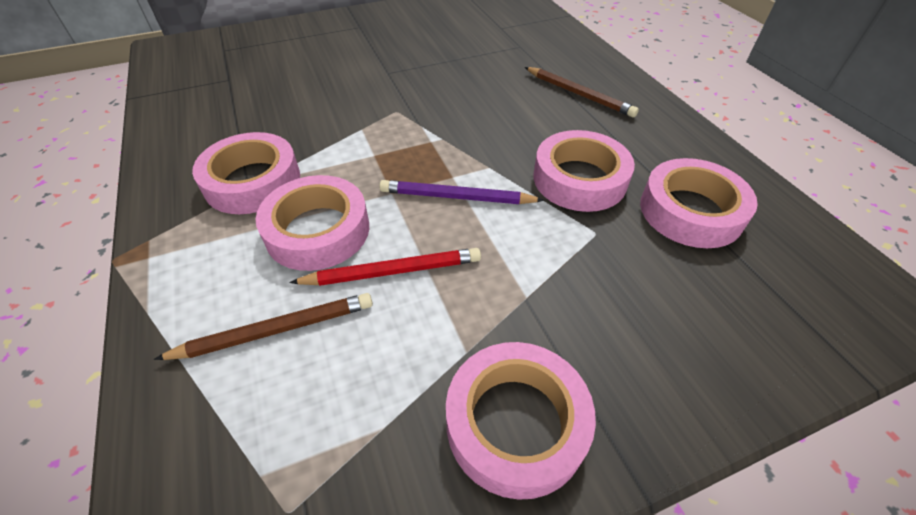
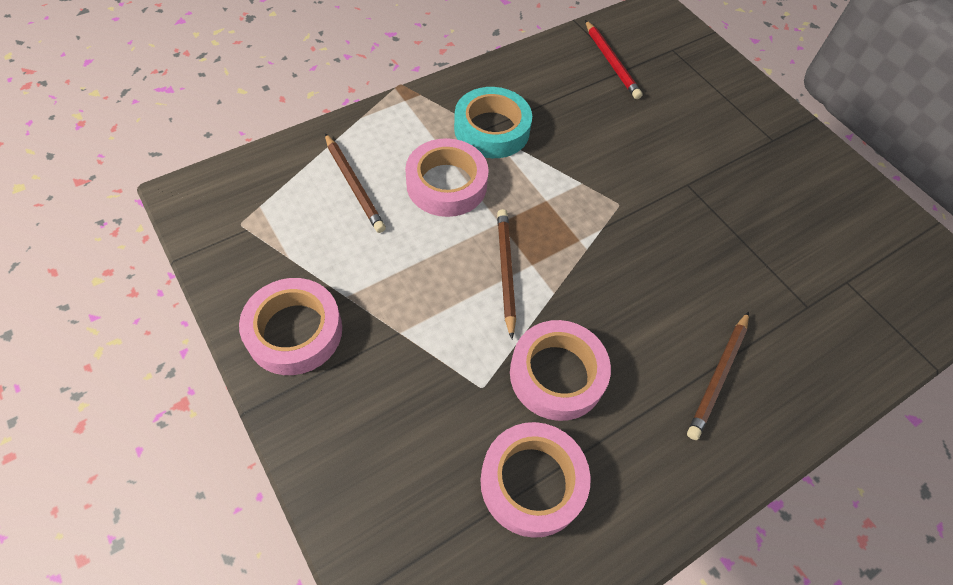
camera: 75 degrees right, 10 degrees up
(252, 181) = (492, 129): pink tape -> turquoise tape
(393, 271) = (413, 240): red pencil -> red pencil (611, 62)
(456, 197) = (505, 271): purple pencil -> brown pencil

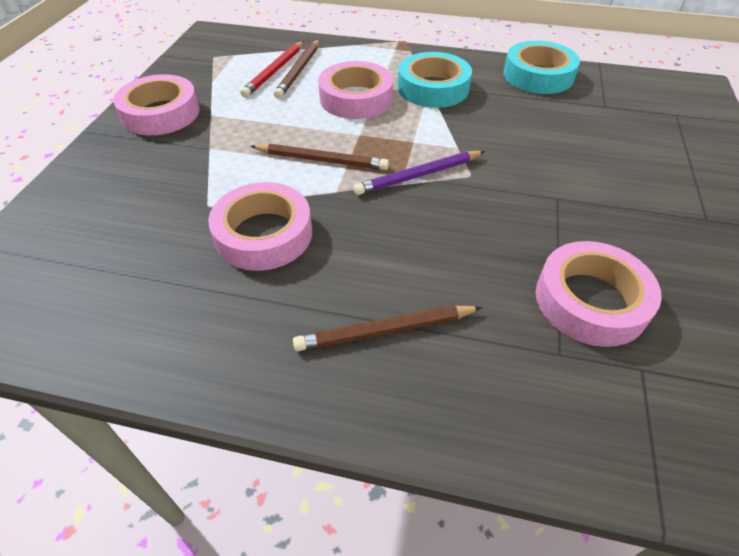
camera: 50 degrees right, 10 degrees down
(505, 271) = (322, 160): brown pencil -> brown pencil turned 60 degrees clockwise
(532, 482) = (151, 276): pink tape -> pink tape (590, 300)
(550, 63) = (538, 75): none -> turquoise tape
(588, 232) = (418, 176): none -> purple pencil
(611, 62) = (597, 97): red pencil -> red pencil (274, 71)

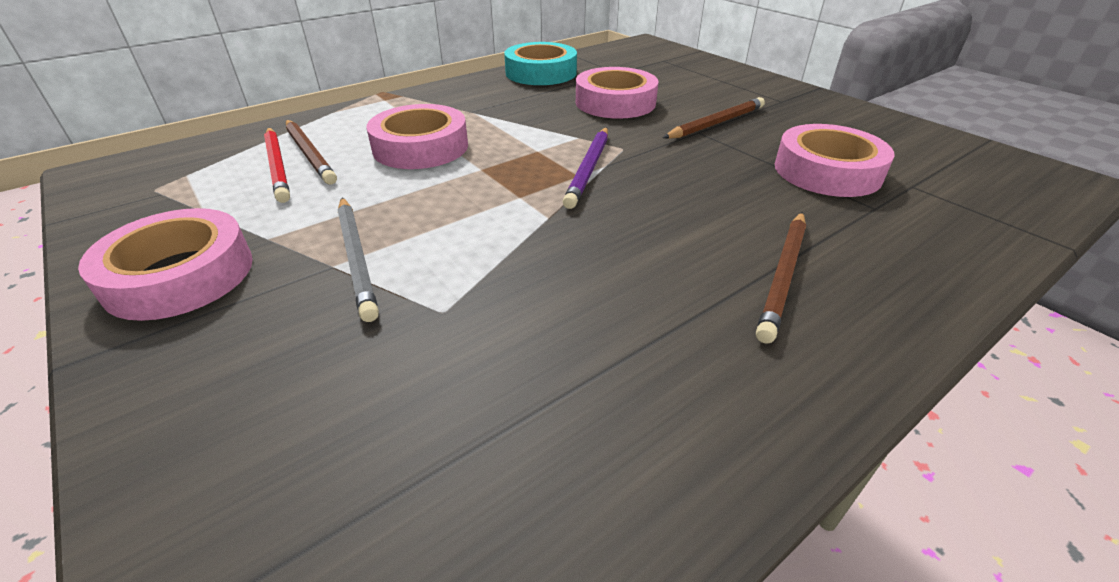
camera: 50 degrees left, 10 degrees down
(223, 151) = (357, 258): none -> grey pencil
(264, 234) = (553, 290): pink tape -> pink tape (615, 102)
(322, 160) = (485, 204): brown pencil -> brown pencil (716, 123)
(433, 88) = (477, 111): turquoise tape -> none

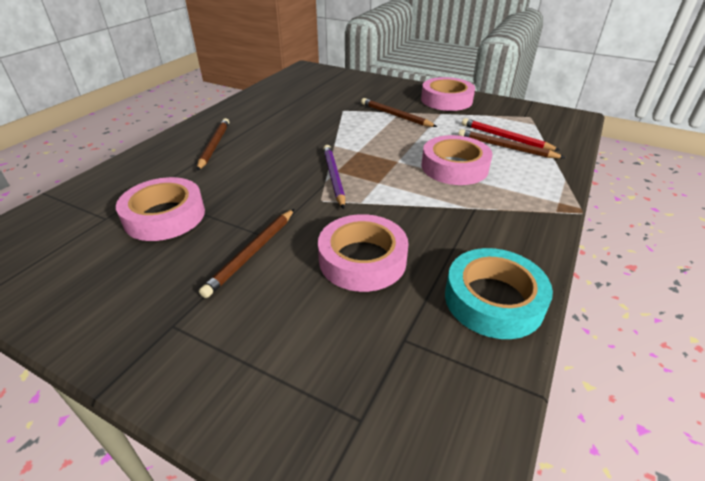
camera: 155 degrees right, 0 degrees up
(357, 258) = (395, 115): grey pencil -> brown pencil

